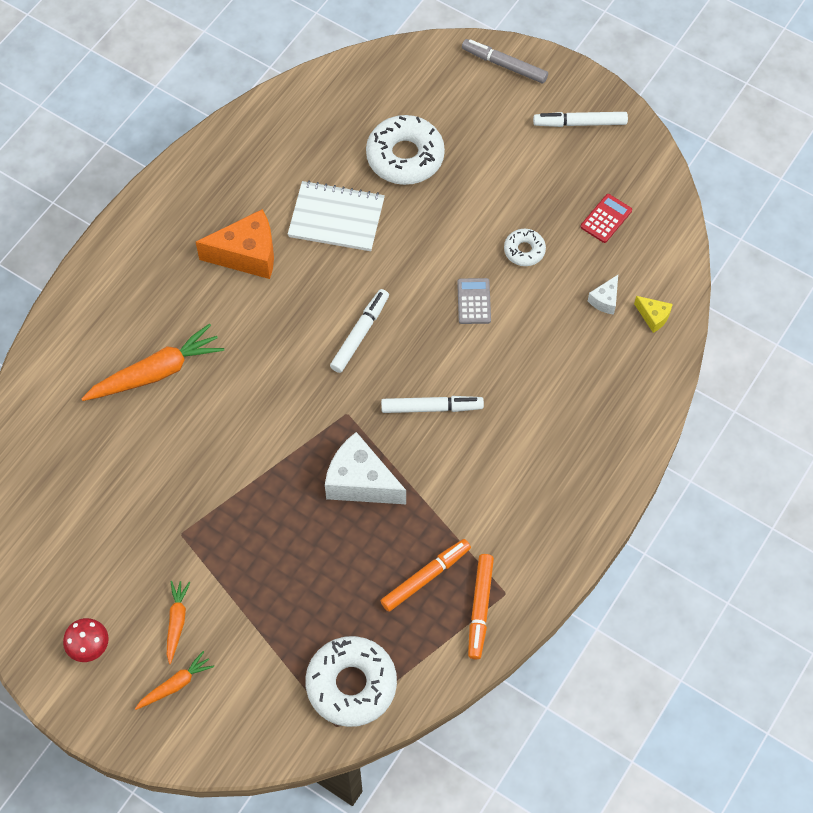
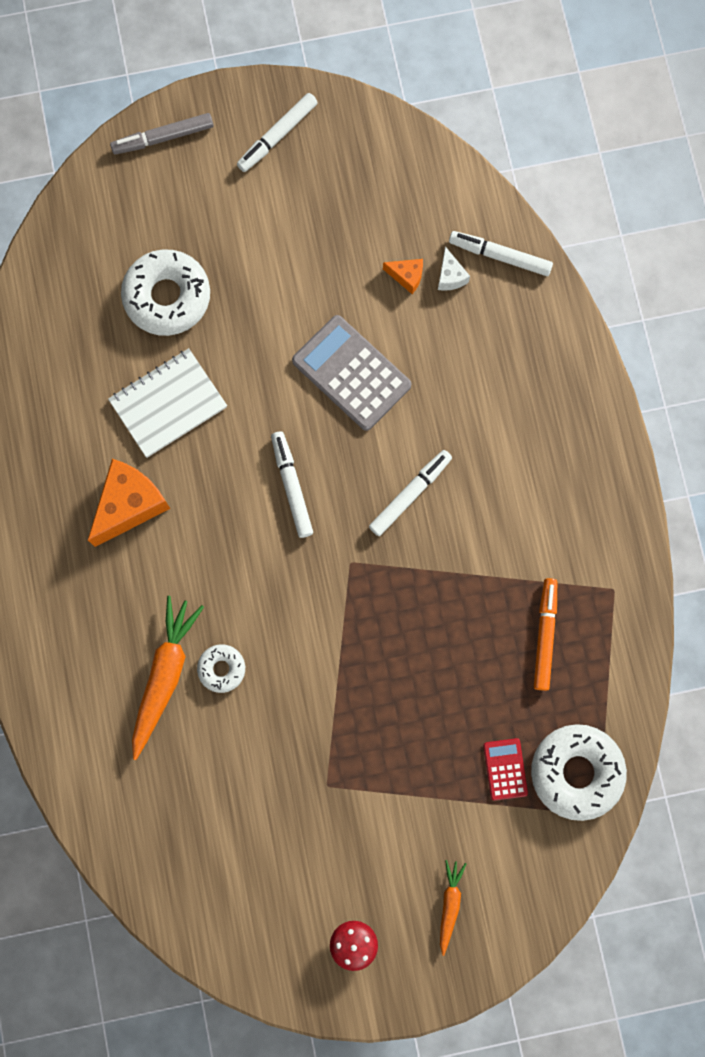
camera: 45 degrees left, 15 degrees up
(177, 622) = (399, 857): orange carrot -> none
(360, 482) = (419, 608): white cheese -> none
(474, 301) = (351, 373): grey calculator -> grey calculator, size x1.94
(480, 608) = (607, 620): orange marker -> none
(524, 250) = (346, 292): white donut -> white donut (221, 669)
(575, 275) = (407, 276): none -> orange cheese
(606, 219) = (382, 204): red calculator -> red calculator (505, 769)
(653, 317) = (500, 256): yellow cheese -> white marker

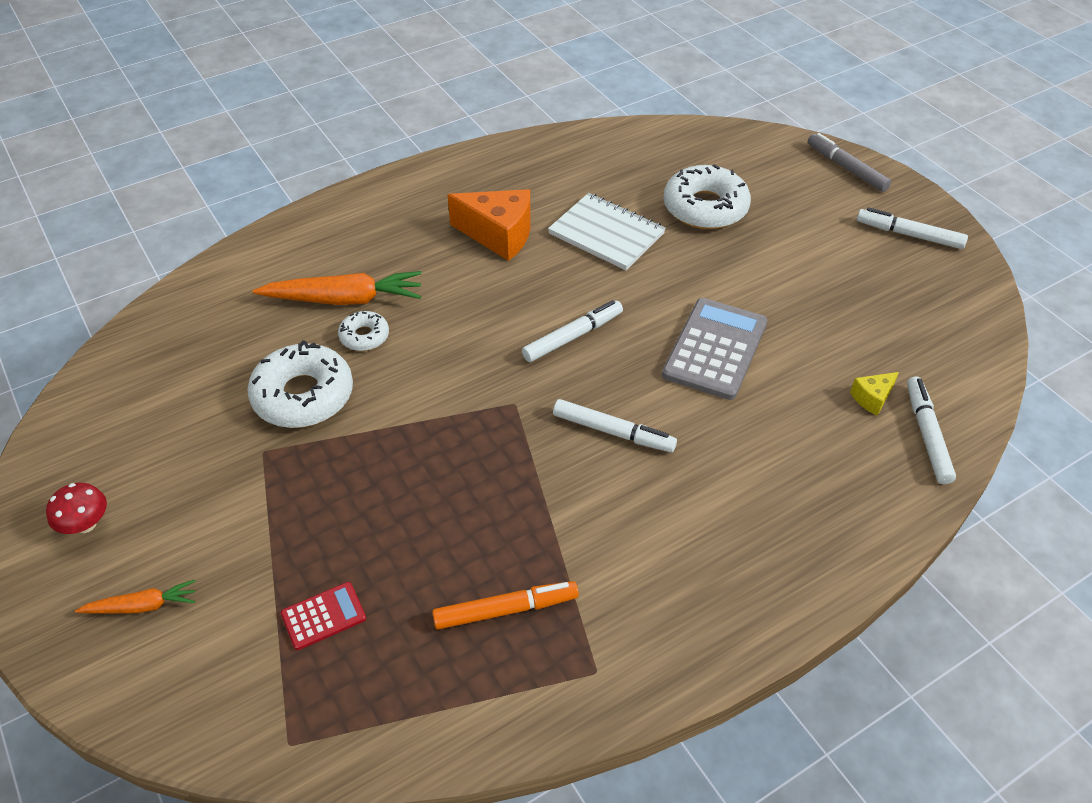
camera: 70 degrees right, 30 degrees down
(407, 276) = (845, 363): orange cheese -> none
(450, 276) = (872, 398): white cheese -> yellow cheese
(576, 772) = (339, 699): white donut -> white donut (303, 395)

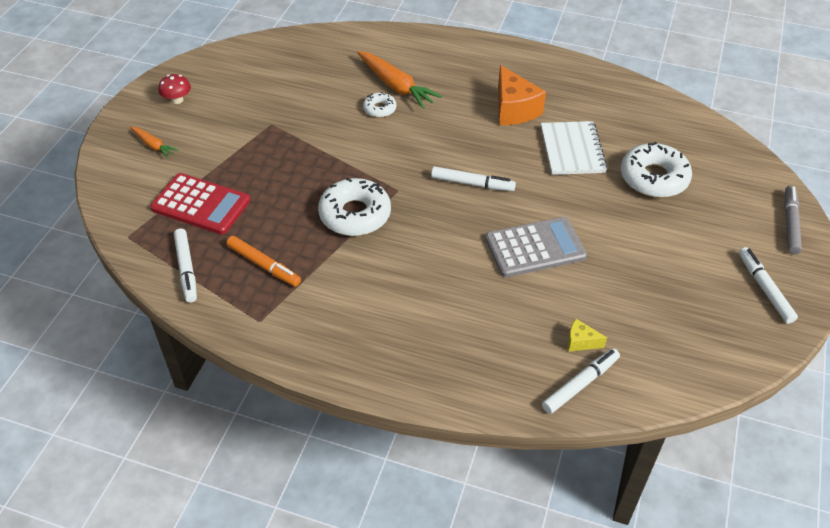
camera: 50 degrees right, 0 degrees up
(303, 395) = (318, 114): white donut -> white donut (355, 214)
(323, 616) = (201, 205): red calculator -> red calculator, size x1.94
(613, 432) = (421, 240): white marker -> white marker (186, 269)

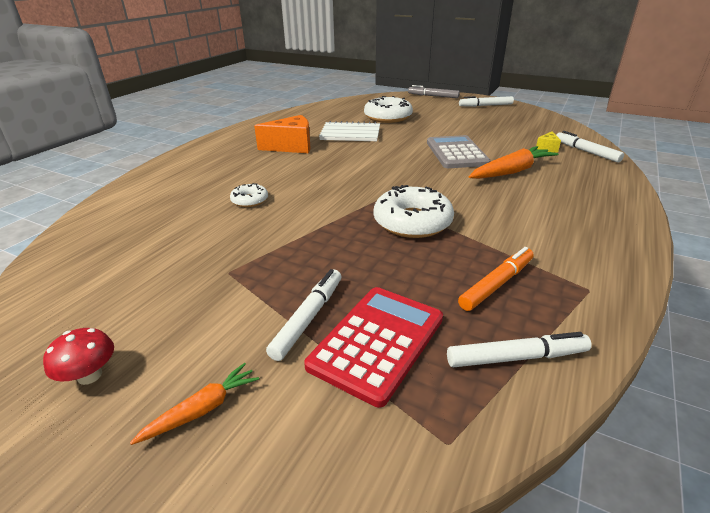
camera: 80 degrees left, 15 degrees down
(396, 86) = (218, 190): orange carrot -> orange carrot (511, 172)
(472, 184) = (379, 167): white marker -> white marker (308, 318)

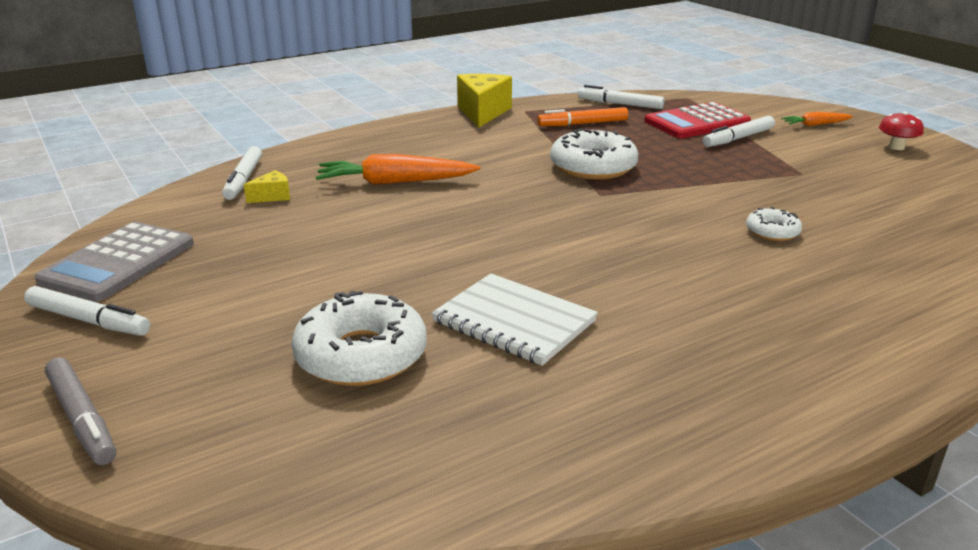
camera: 150 degrees left, 5 degrees down
(291, 147) = (665, 320): orange cheese -> none
(456, 153) = (405, 224): grey calculator -> grey calculator (118, 262)
(616, 267) = (482, 113): none -> yellow cheese

